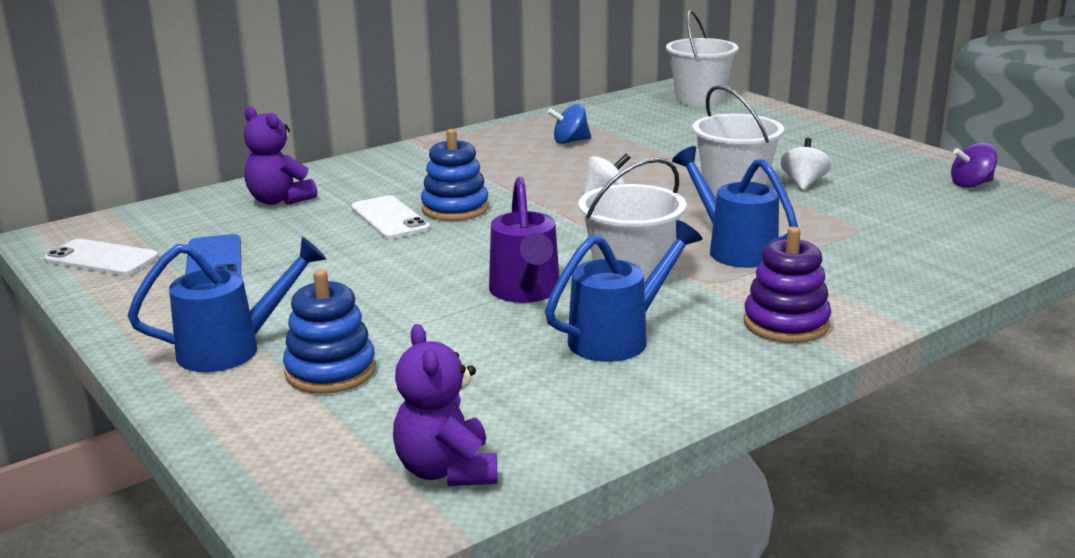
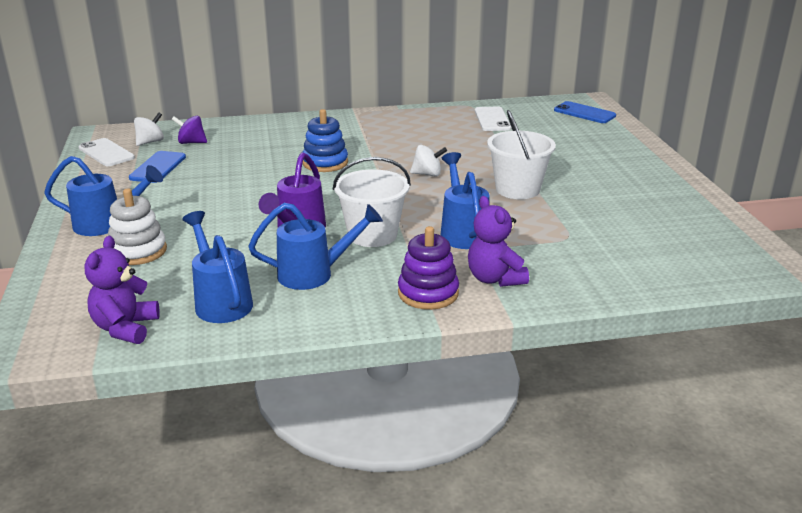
camera: 25 degrees right, 5 degrees up
(279, 200) = (234, 135): purple teddy bear -> purple teddy bear (494, 279)
(330, 371) = (138, 251): blue stacking toy -> white stacking toy
(390, 218) = (280, 161): white phone -> white phone (492, 119)
(538, 401) = (221, 301): none -> blue watering can
(570, 141) = (454, 129): blue spinning top -> none
(699, 99) = (584, 113): white bucket -> blue phone
(803, 183) = (575, 194): white spinning top -> white spinning top (150, 142)
(971, 184) = (703, 223): purple spinning top -> purple spinning top (191, 142)

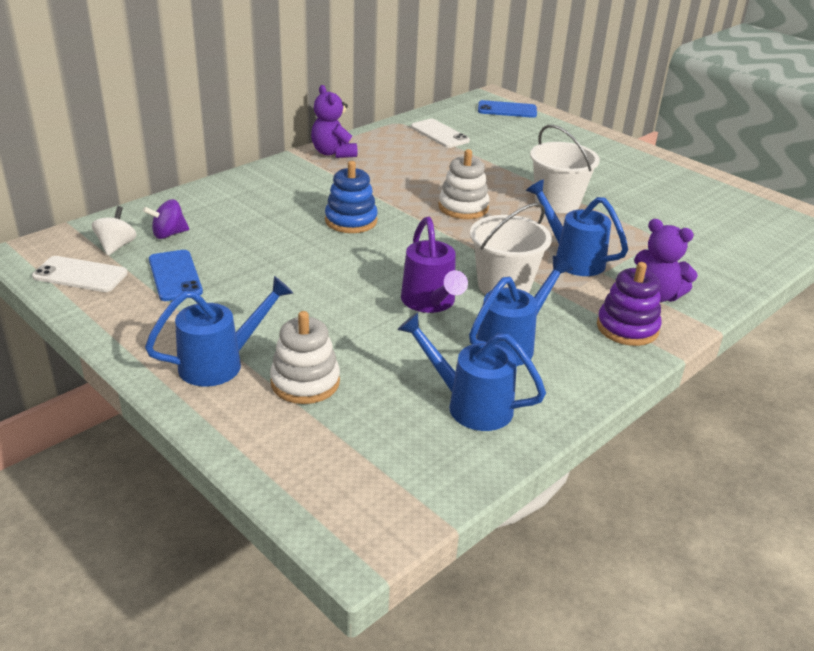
camera: 35 degrees left, 5 degrees up
(125, 328) = (422, 471): purple teddy bear -> purple teddy bear (333, 153)
(427, 174) = (463, 207): white spinning top -> white stacking toy

